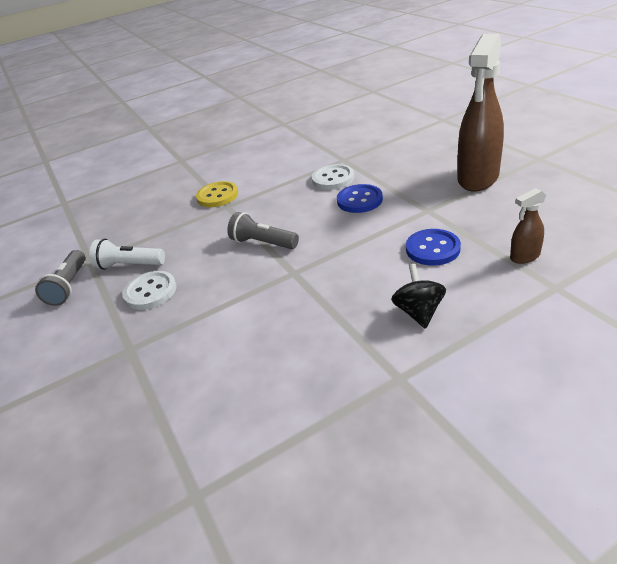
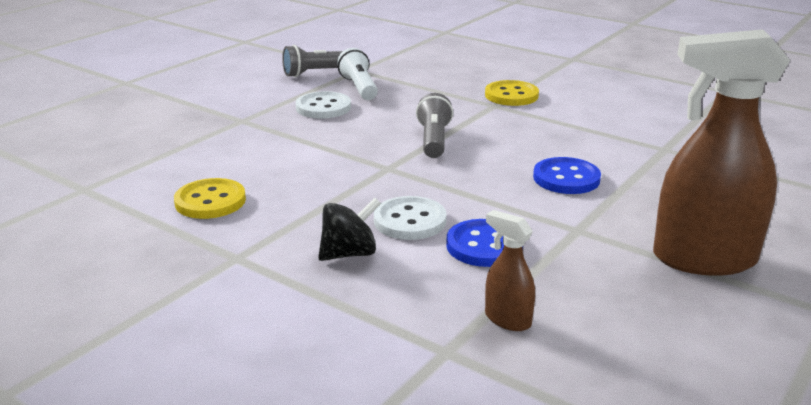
camera: 60 degrees right, 10 degrees down
(288, 387) = (210, 201): none -> yellow button
(333, 179) = (606, 151): white button -> white button (410, 221)

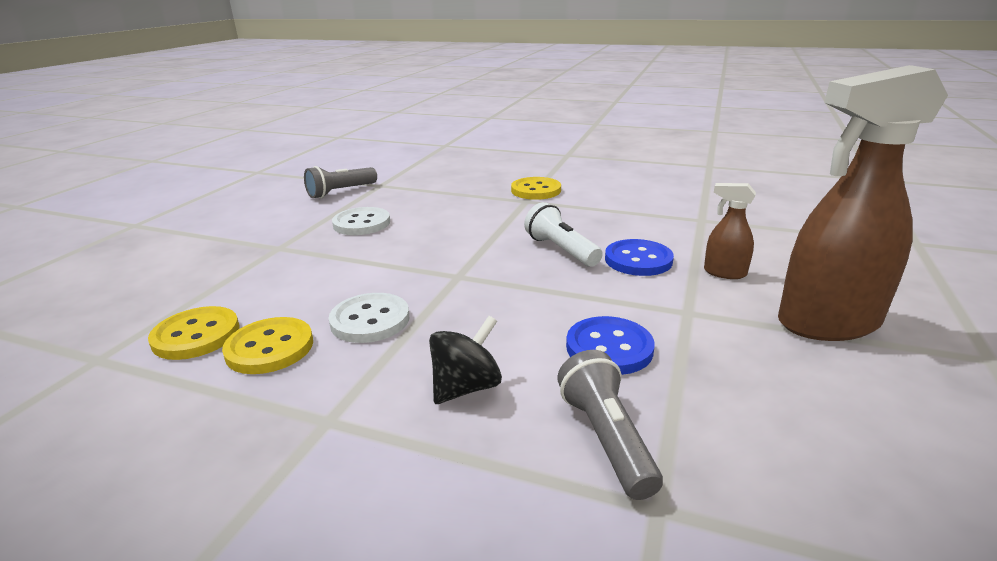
camera: 15 degrees left, 0 degrees up
(158, 183) = (196, 335): none -> yellow button
(359, 88) = (389, 200): white flashlight -> white flashlight (561, 250)
(410, 221) = (513, 332): white button -> white button (370, 320)
(434, 140) = (489, 241): grey flashlight -> grey flashlight (606, 438)
(507, 319) = (697, 441): brown spray bottle -> brown spray bottle (724, 273)

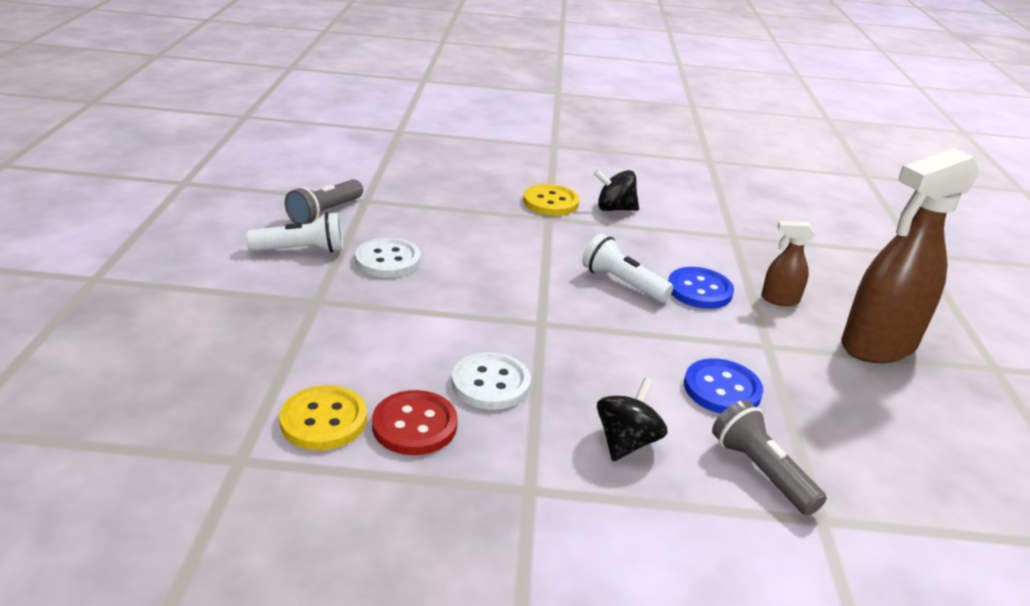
camera: 20 degrees left, 5 degrees up
(270, 348) = (414, 425): yellow button -> red button
(300, 214) = (301, 250): none -> white flashlight
(592, 196) = (614, 209): none -> black spinning top

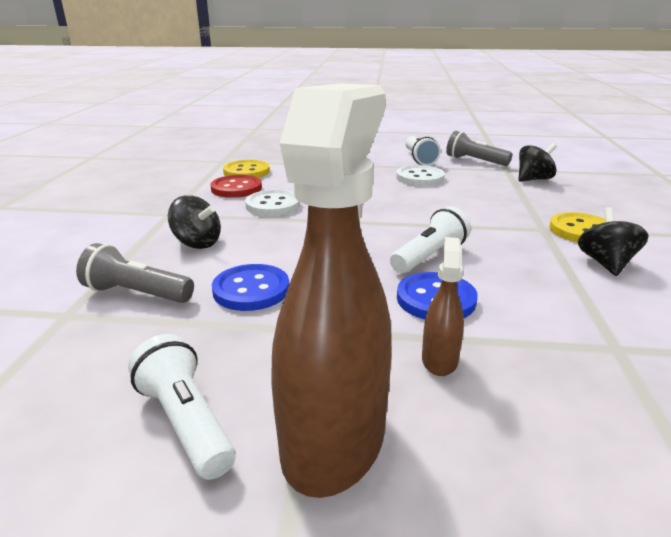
camera: 95 degrees right, 5 degrees down
(406, 193) = (533, 179): none -> black spinning top
(761, 471) = (137, 293): grey flashlight -> grey flashlight turned 135 degrees counterclockwise
(877, 346) = (334, 439): brown spray bottle -> brown spray bottle turned 45 degrees clockwise
(903, 407) = (186, 422): none -> white flashlight

